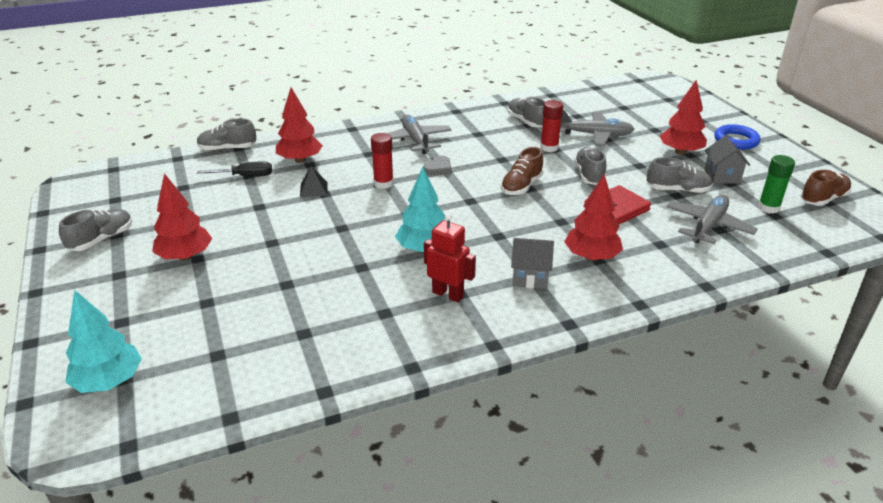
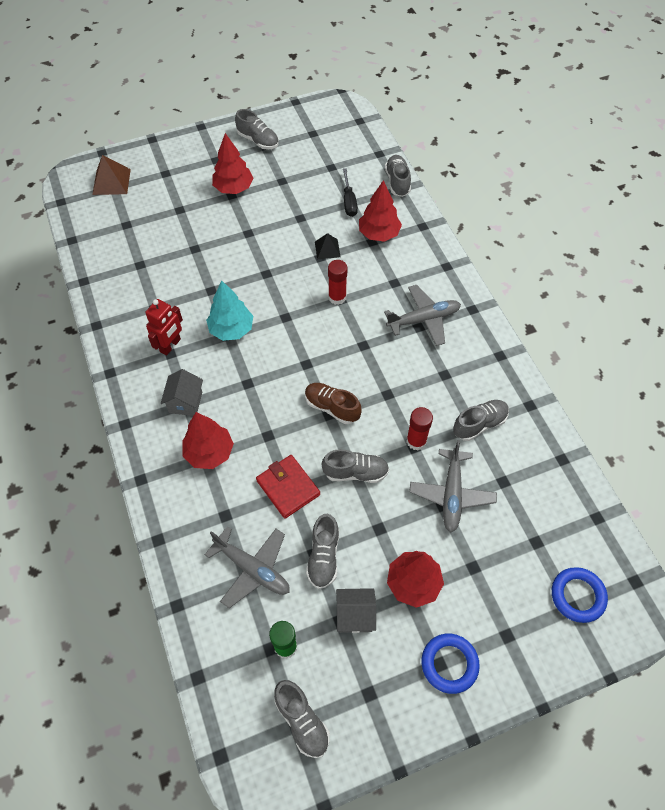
camera: 90 degrees right, 25 degrees up
(109, 382) = (111, 181): turquoise tree -> brown pyramid
(438, 168) = (366, 339): grey heart -> none
(658, 97) = (577, 596): none -> blue ring
(823, 199) = (302, 721): brown shoe -> grey shoe

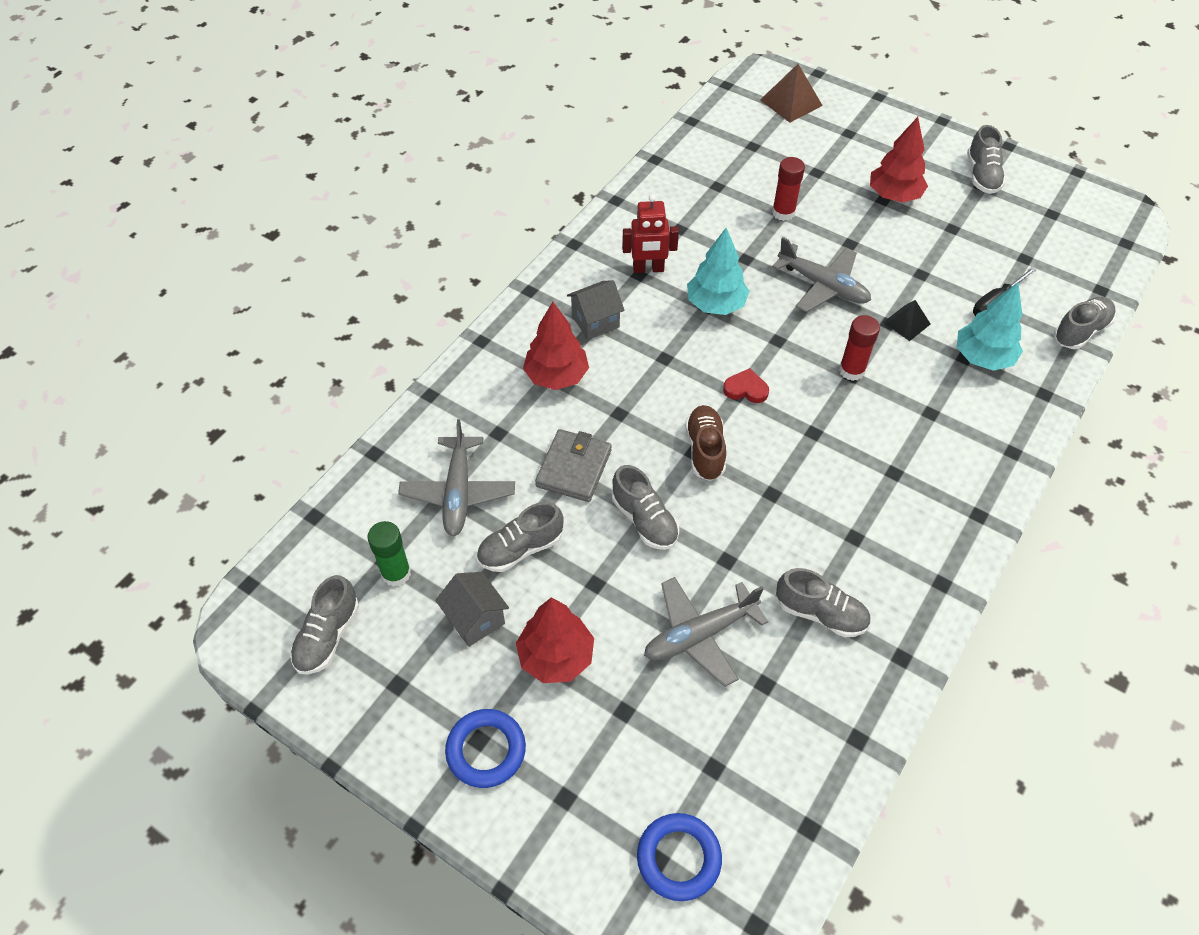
camera: 55 degrees right, 5 degrees down
(288, 487) = (573, 468): red wallet -> grey wallet
(306, 357) = (746, 389): none -> red heart
(379, 234) = (983, 358): red tree -> turquoise tree
(416, 441) = (737, 558): red glue stick -> red glue stick (783, 212)
(424, 319) = (910, 472): grey plane -> grey plane (823, 286)

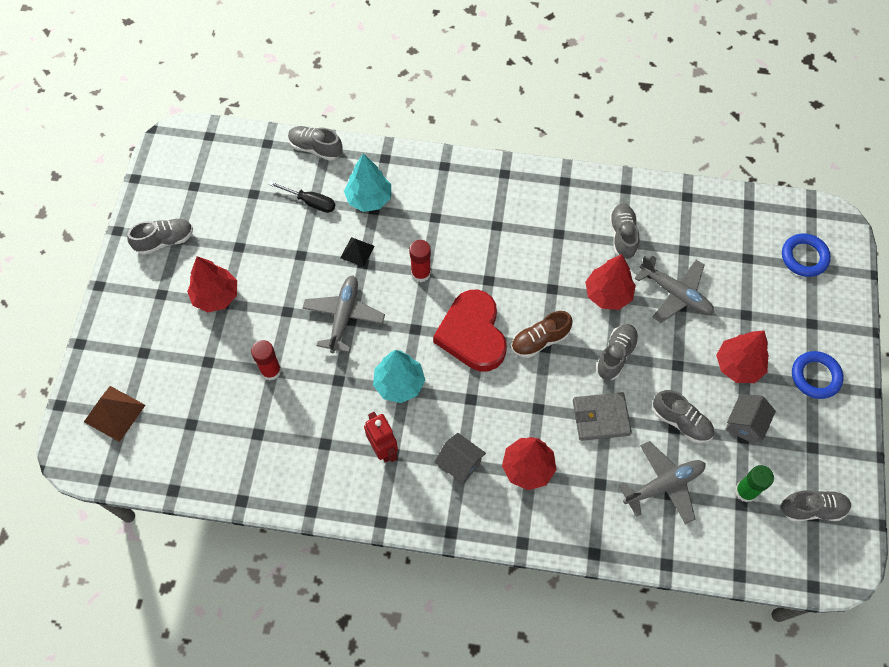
camera: 115 degrees left, 10 degrees up
(736, 552) = (608, 294): none -> red tree
(746, 389) = (472, 334): red heart -> red heart, size x2.42

